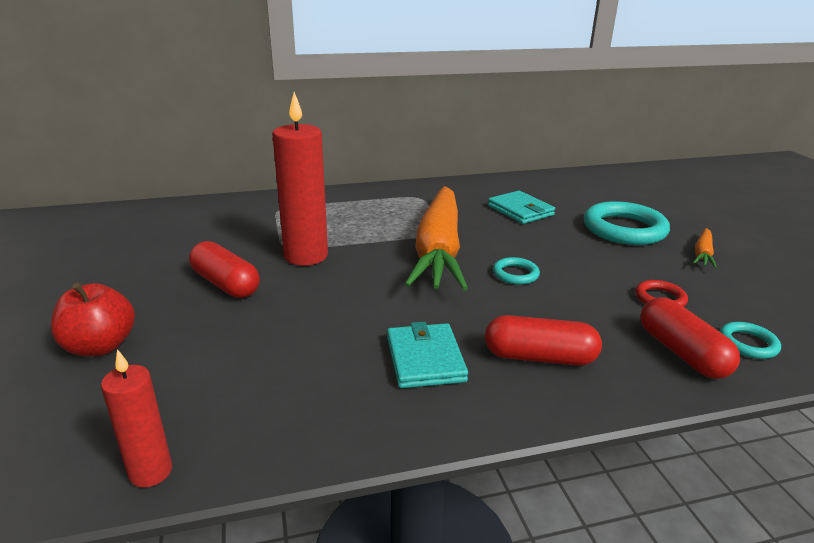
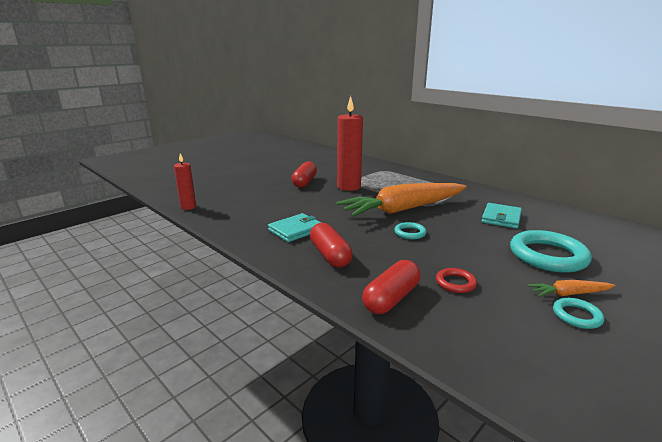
camera: 60 degrees right, 5 degrees down
(100, 346) = (243, 180): red apple -> none
(748, 344) = (440, 325): turquoise ring -> turquoise ring (576, 316)

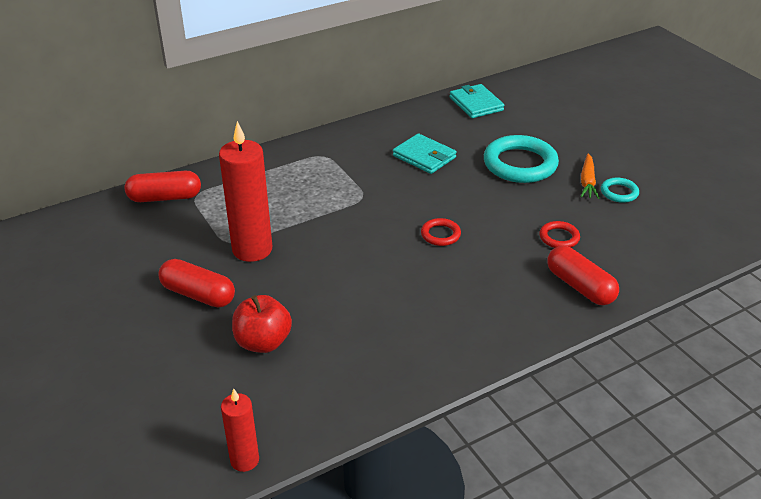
camera: 75 degrees left, 15 degrees up
(274, 199) = (263, 342): none -> red apple
(296, 230) = (396, 332): turquoise wallet -> turquoise wallet (476, 104)
(330, 255) = (479, 312): red capsule -> red capsule (165, 197)
(403, 209) = (367, 220): orange carrot -> none
(410, 233) = (440, 234): turquoise ring -> red ring

